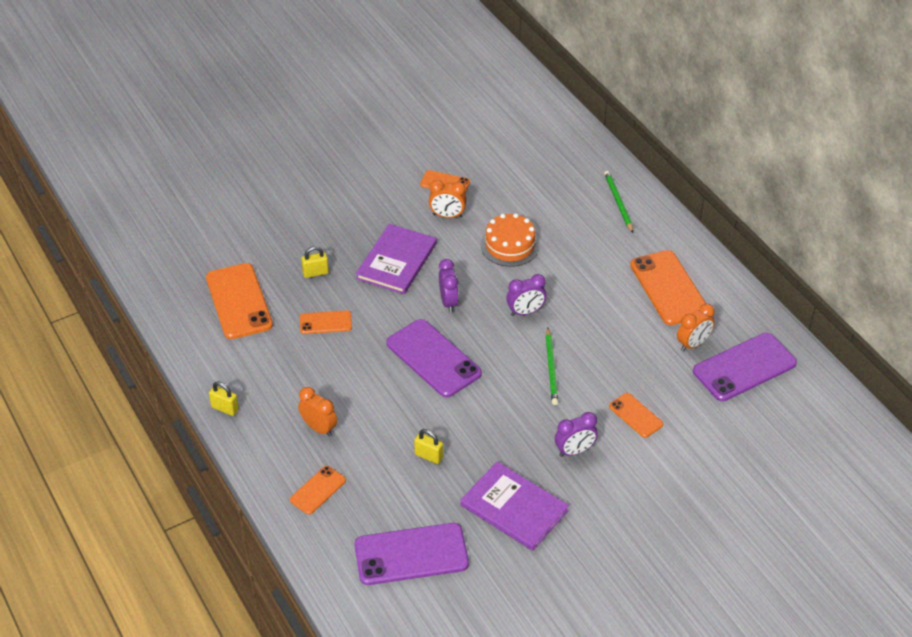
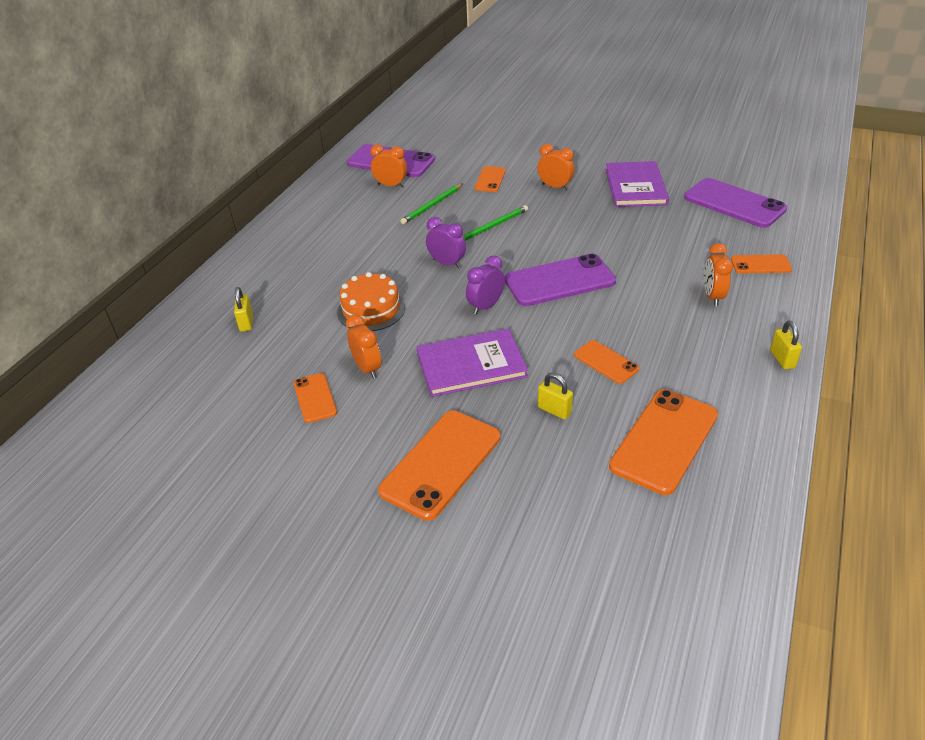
camera: 125 degrees left, 5 degrees down
(429, 456) = (651, 236): yellow padlock -> yellow padlock (246, 323)
(433, 358) = (559, 281): purple phone -> purple phone turned 60 degrees clockwise
(574, 451) = (555, 187): purple clock -> orange clock
(618, 202) = (247, 279): green pencil -> green pencil (432, 206)
(669, 288) = (339, 215): orange phone -> orange phone (441, 463)

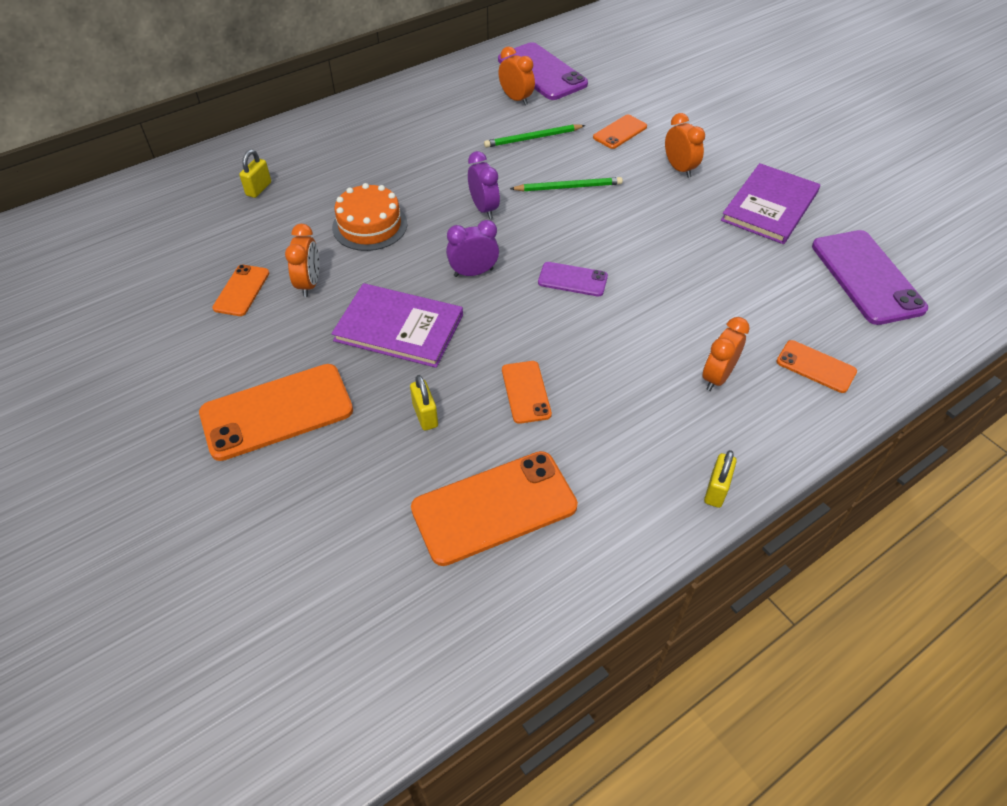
camera: 30 degrees right, 10 degrees up
(559, 281) = (572, 279): purple phone -> purple phone, size x0.53

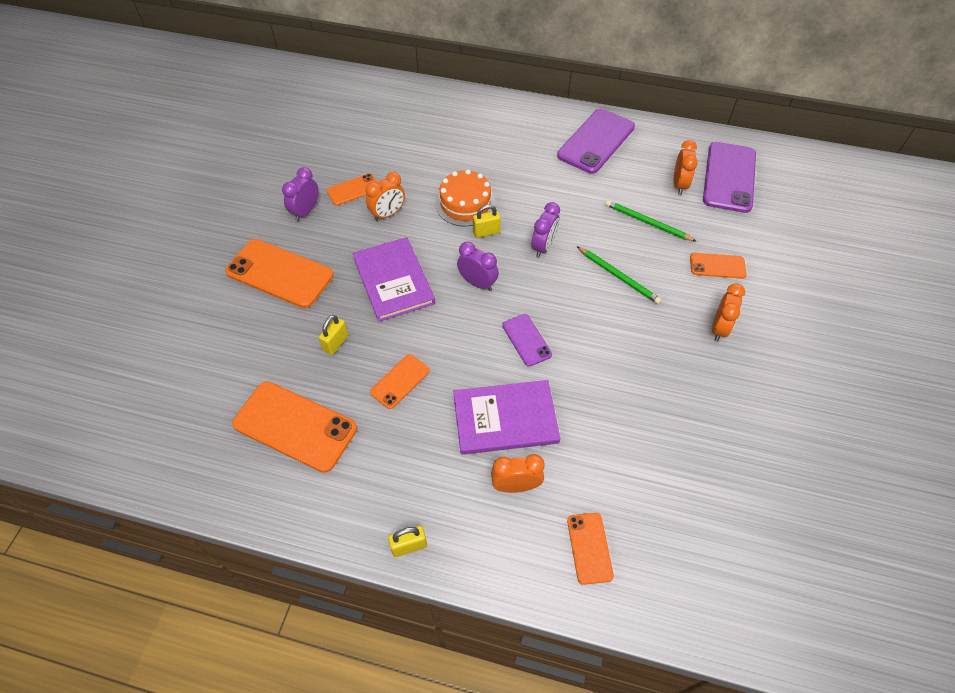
camera: 50 degrees right, 5 degrees up
(219, 343) = (306, 211): none -> purple clock
(258, 189) = (441, 133): yellow padlock -> yellow padlock (486, 232)
(770, 206) = (745, 414): purple book -> purple book (505, 419)
(866, 277) = (734, 532): purple phone -> purple phone (596, 141)

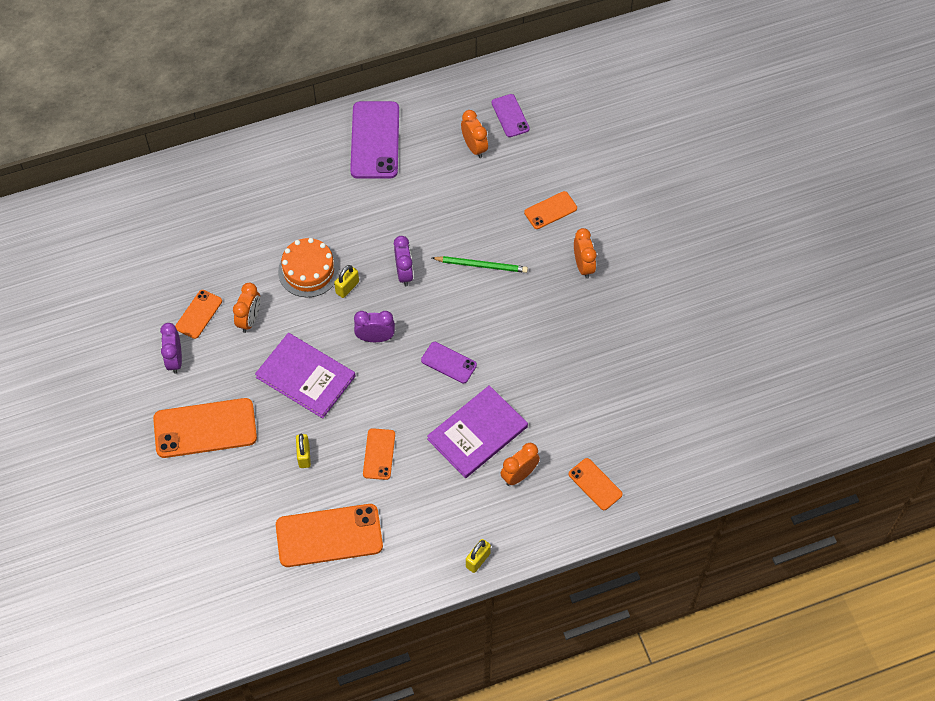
camera: 35 degrees left, 5 degrees up
(647, 222) = (472, 201): green pencil -> none
(729, 177) = (510, 116): purple phone -> purple phone, size x0.53

